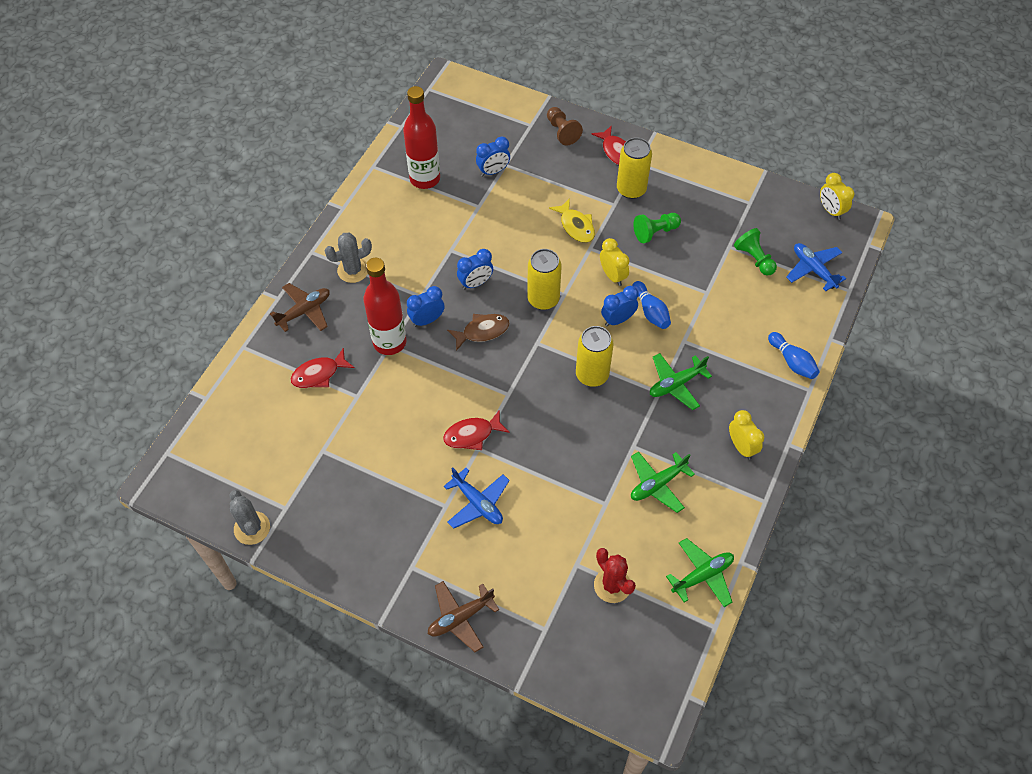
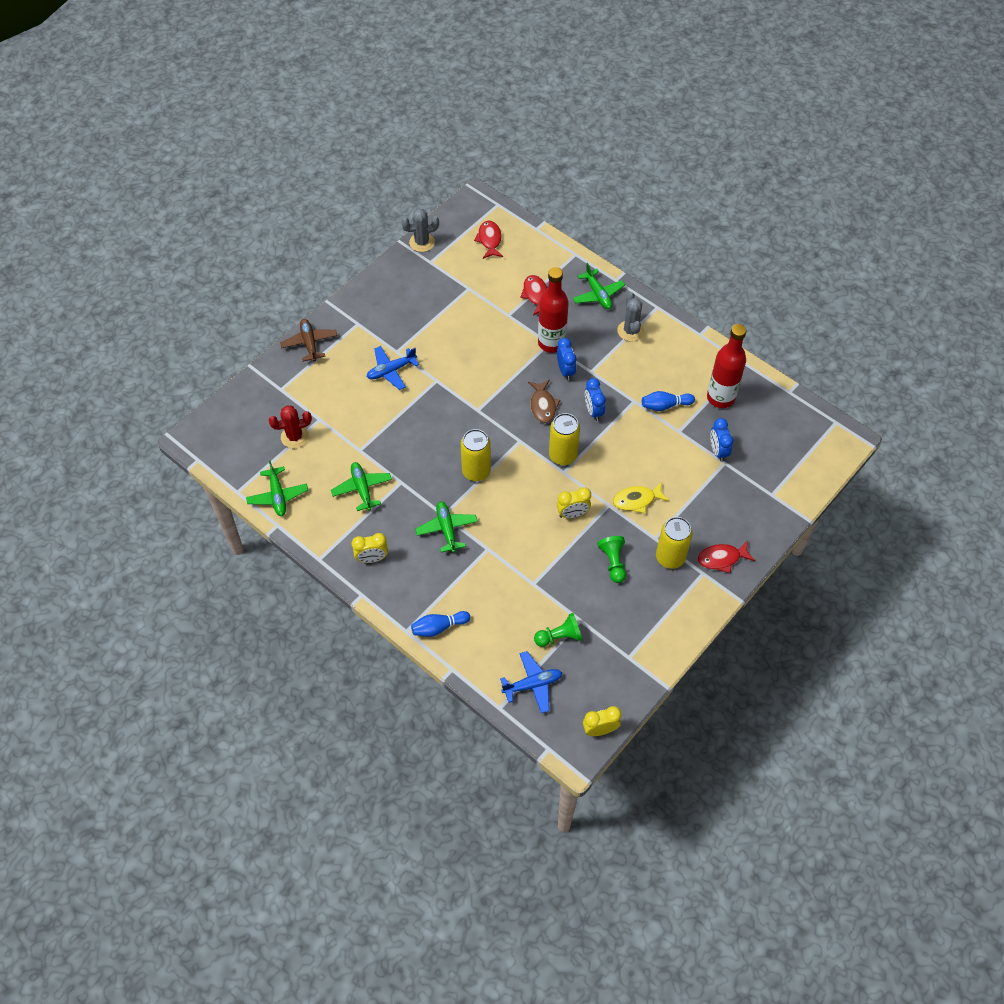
camera: 105 degrees right, 0 degrees up
(304, 311) = (598, 294): brown plane -> green plane
(472, 434) = (449, 379): red fish -> red fish (489, 240)
(562, 132) = (757, 519): brown pawn -> none
(618, 319) = (525, 505): blue clock -> none
(650, 311) = (526, 532): blue bowling pin -> blue bowling pin (665, 405)

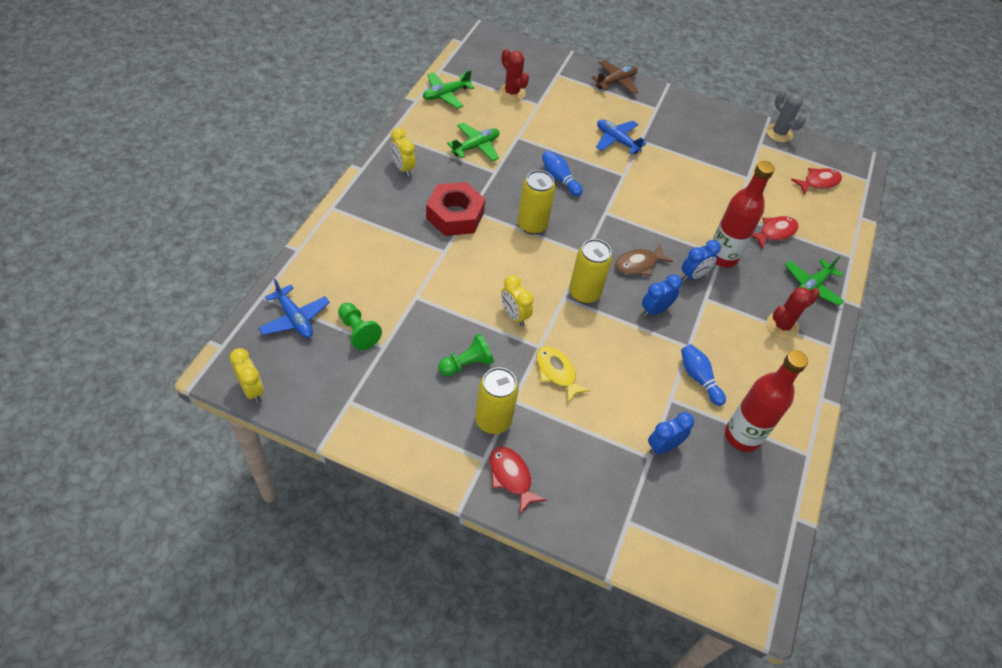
camera: 65 degrees right, 5 degrees down
(439, 627) = (342, 230): blue bowling pin -> blue bowling pin (559, 179)
(447, 529) = (455, 215): green plane -> red nut
(630, 331) = (782, 326): grey cactus -> red cactus

